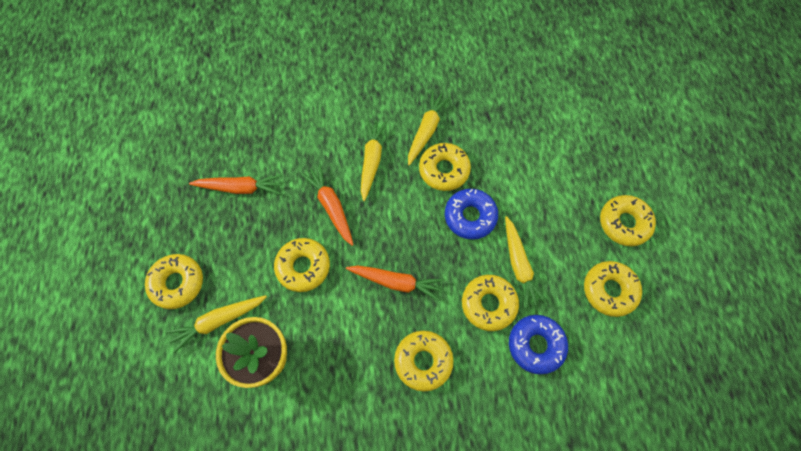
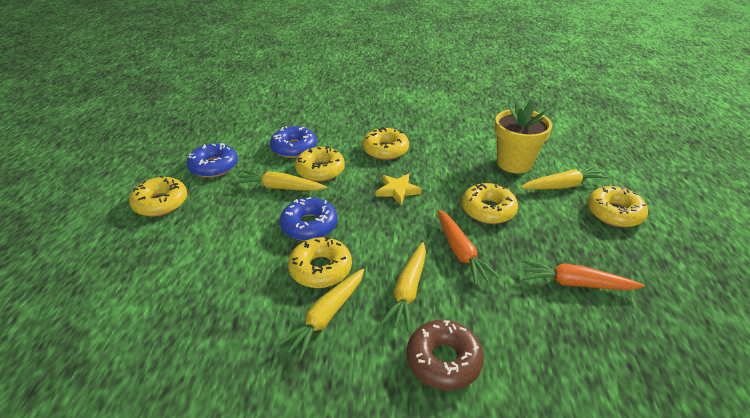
camera: 170 degrees left, 30 degrees down
(343, 112) = (443, 360): none -> brown donut
(396, 282) = (397, 190): orange carrot -> yellow star
(519, 266) = (280, 188): yellow carrot -> yellow carrot turned 75 degrees counterclockwise
(609, 290) = (214, 166): yellow donut -> blue donut

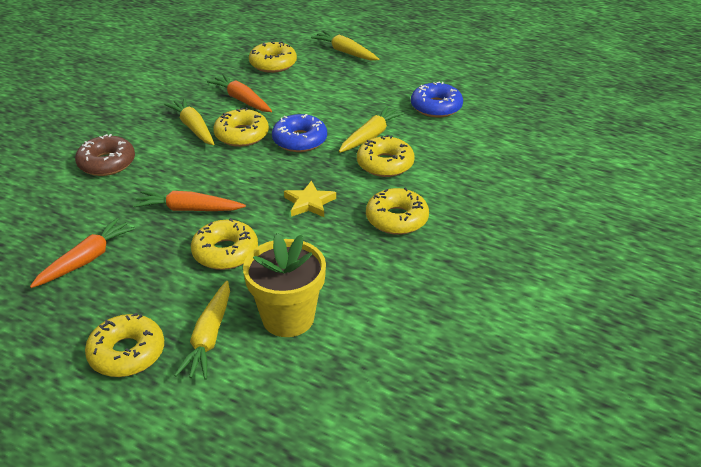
camera: 115 degrees right, 0 degrees up
(161, 203) = (392, 79): yellow donut -> yellow donut (273, 64)
(243, 301) = (241, 100): none -> orange carrot
(294, 148) = (443, 157): blue donut -> none
(408, 291) = (178, 167): yellow carrot -> yellow carrot (345, 52)

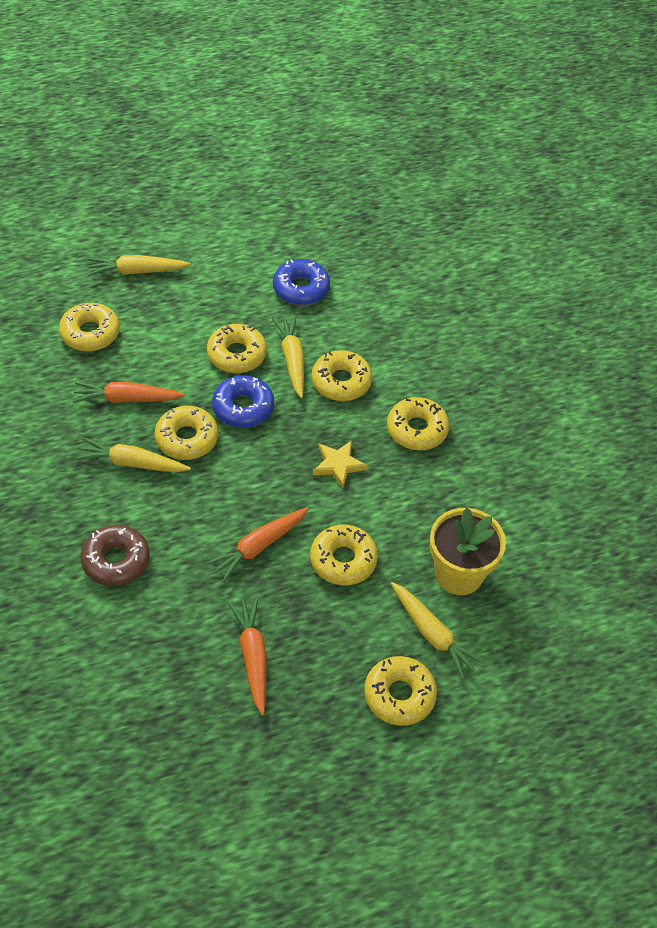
camera: 50 degrees left, 15 degrees up
(339, 115) = (237, 354): none -> yellow donut

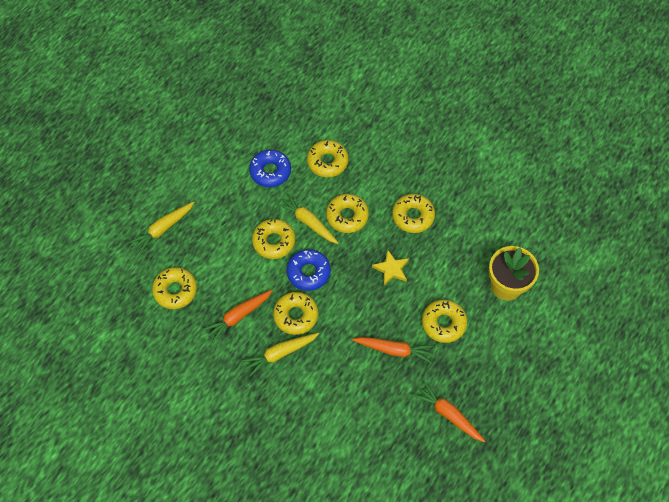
camera: 35 degrees left, 10 degrees up
(116, 560) = (327, 418): brown donut -> none
(258, 547) = (394, 350): orange carrot -> orange carrot turned 90 degrees counterclockwise
(399, 695) = (535, 376): yellow donut -> yellow donut (327, 162)
(432, 634) = (522, 330): yellow carrot -> none

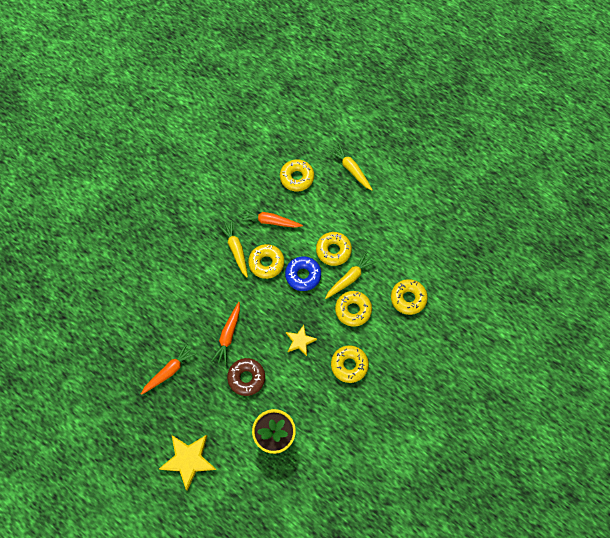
camera: 95 degrees right, 5 degrees up
(238, 316) = (270, 221): orange carrot -> orange carrot turned 45 degrees counterclockwise
(270, 171) = (400, 251): blue donut -> none
(443, 323) = (246, 378): yellow donut -> brown donut
(550, 376) = (188, 460): none -> yellow star

